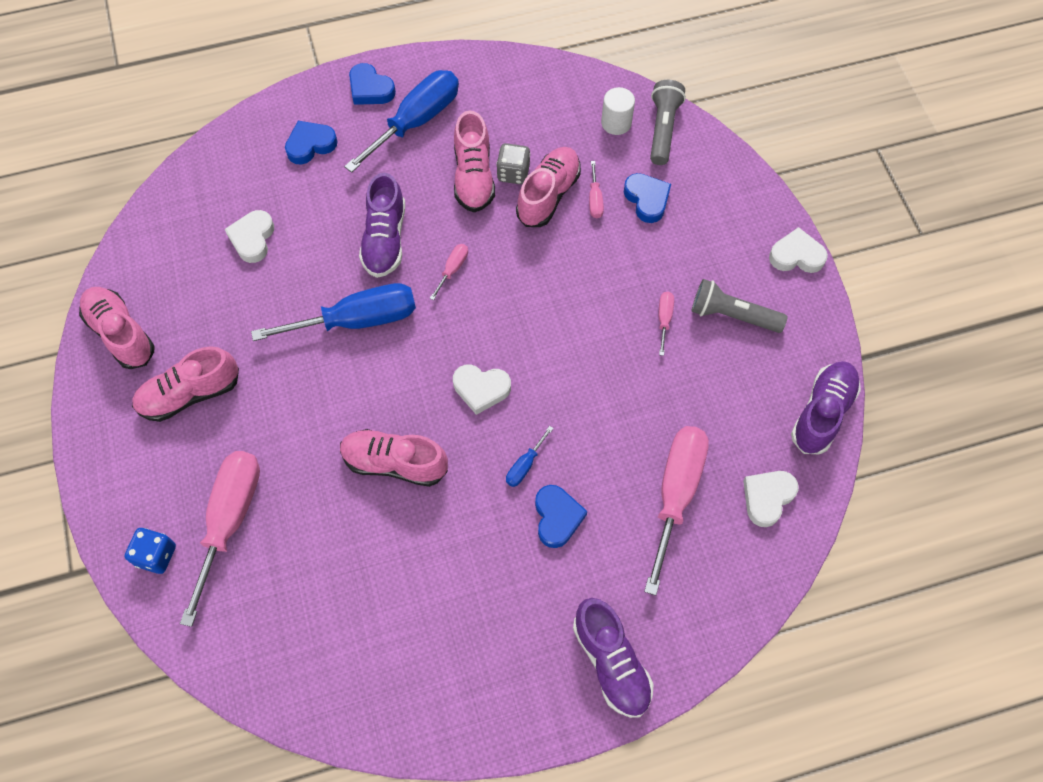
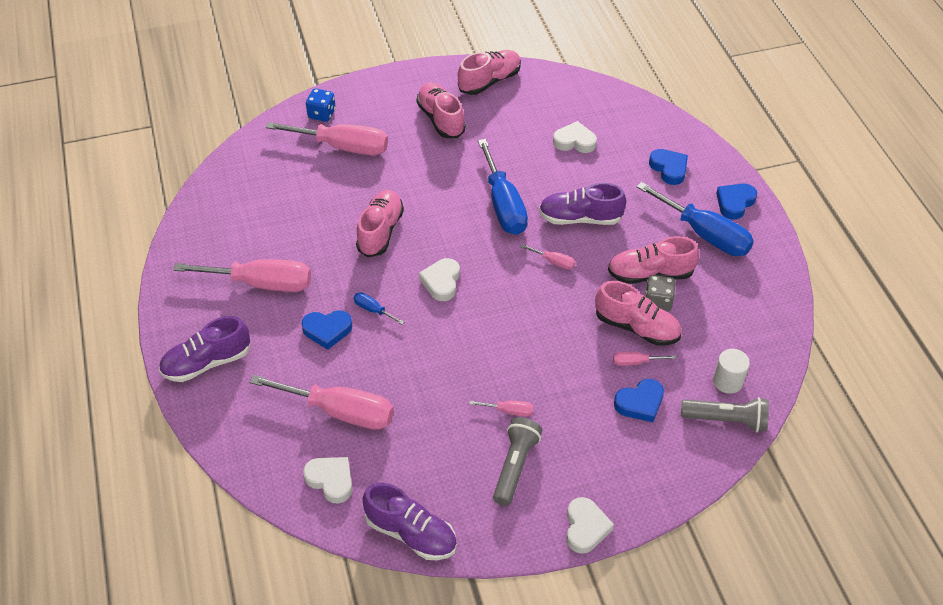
camera: 90 degrees right, 15 degrees down
(480, 607) = (261, 283): none -> pink screwdriver

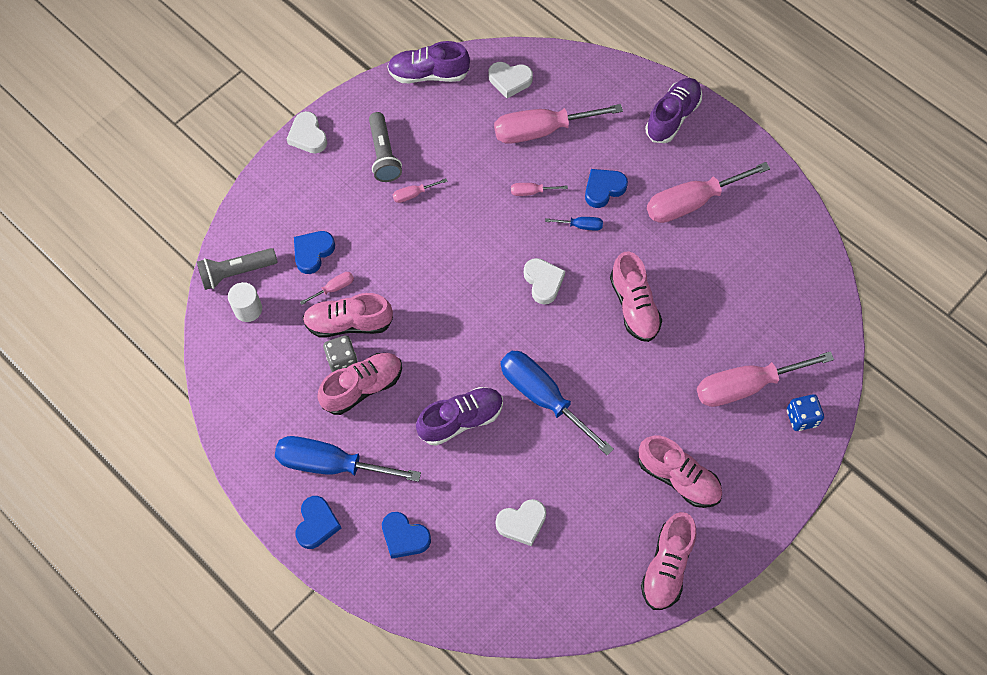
camera: 150 degrees right, 15 degrees up
(554, 262) = (457, 355): pink screwdriver -> pink screwdriver (531, 192)

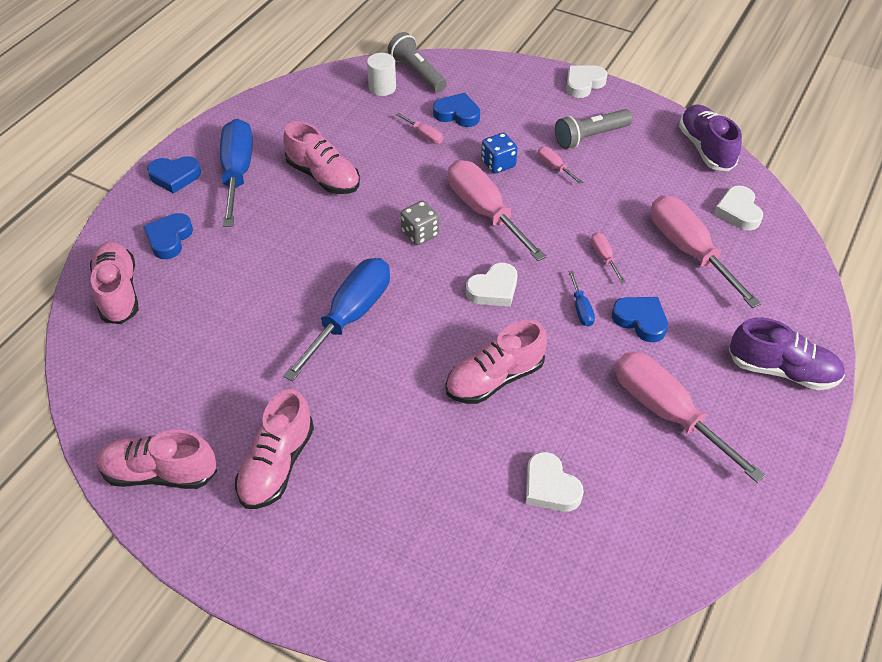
camera: 75 degrees right, 15 degrees down
(342, 360) = (349, 157): grey dice -> grey dice (420, 233)
(348, 323) = (390, 153): pink shoe -> pink shoe (118, 292)
(461, 420) = (306, 254): purple shoe -> none
(522, 523) = (197, 327): white heart -> white heart (550, 487)
(745, 386) = (422, 519): pink screwdriver -> pink screwdriver (485, 211)
(801, 418) = (394, 596): blue dice -> blue dice (498, 164)

